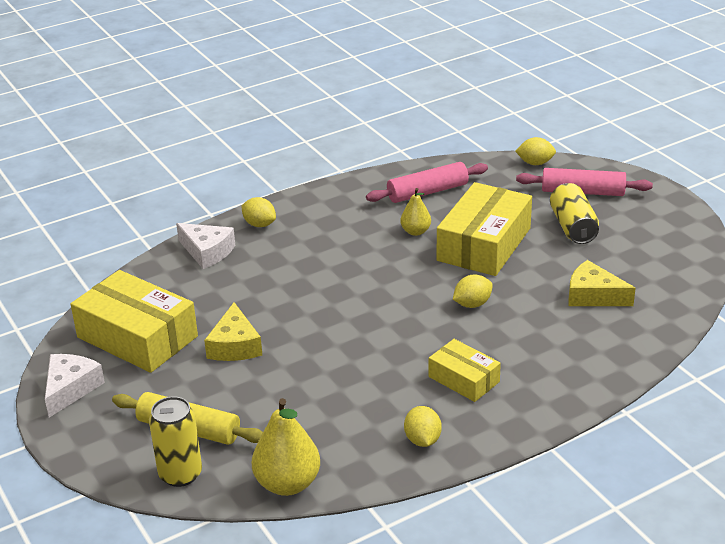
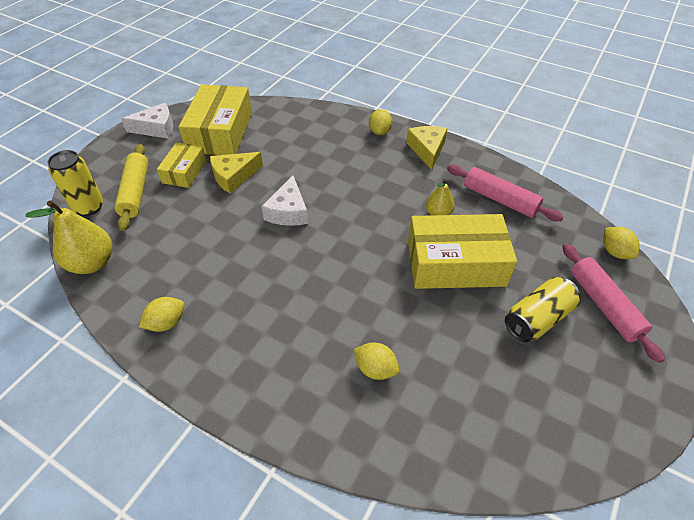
camera: 60 degrees right, 15 degrees up
(207, 252) = (330, 122): white cheese -> white cheese (288, 211)
(464, 379) = (256, 321): yellow box -> yellow box (184, 171)
(472, 304) = (363, 287): yellow lemon -> yellow lemon (375, 369)
(593, 295) = (438, 376): yellow cheese -> yellow cheese (427, 150)

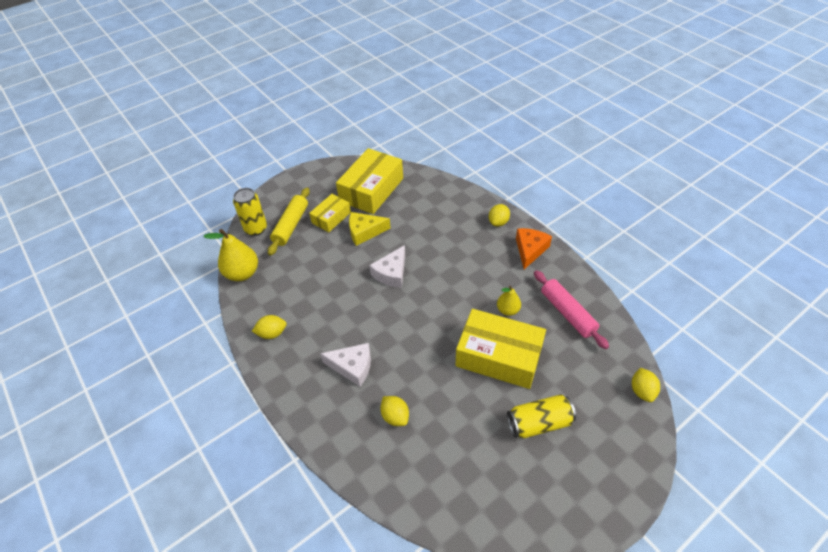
camera: 25 degrees right, 0 degrees up
(156, 128) = (326, 174): white cheese -> white cheese (352, 367)
(427, 150) = (530, 250): yellow cheese -> orange cheese
(604, 305) = (602, 432): pink rolling pin -> none

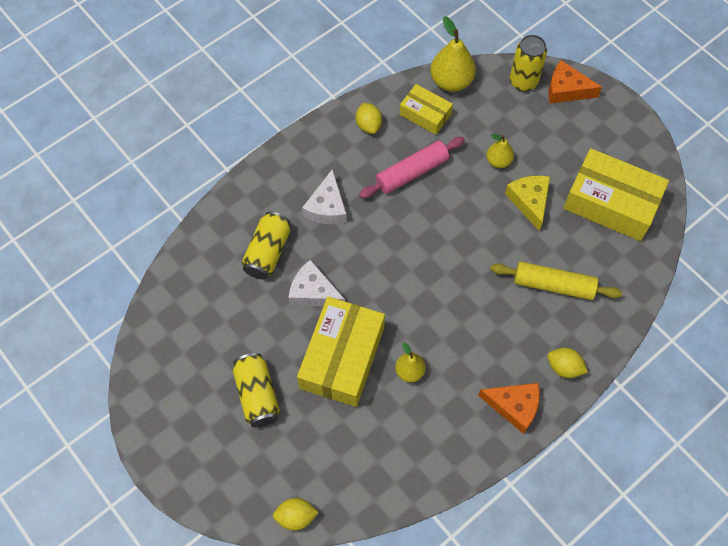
camera: 85 degrees right, 15 degrees up
(270, 205) = (566, 90): none -> orange cheese
(291, 225) = (532, 118): yellow rolling pin -> yellow rolling pin (553, 285)
(326, 247) = (498, 161): none -> yellow pear
(331, 218) = (551, 160): yellow box -> yellow box (425, 114)
(391, 273) = (461, 237): white cheese -> white cheese (313, 292)
(395, 416) = (268, 252): yellow lemon -> yellow can
(567, 313) = (407, 444): pink rolling pin -> pink rolling pin (412, 172)

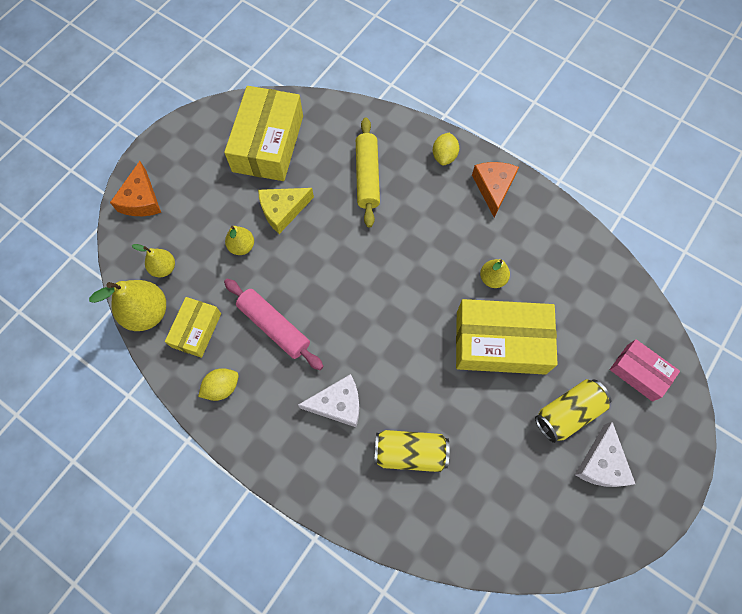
camera: 105 degrees left, 5 degrees up
(273, 479) = (639, 372): none -> pink box
(296, 517) = (663, 342): yellow lemon -> none
(313, 292) = (441, 390): white cheese -> white cheese (601, 463)
(491, 98) = (164, 268): none -> yellow pear
(523, 81) = (136, 241): yellow can -> none

